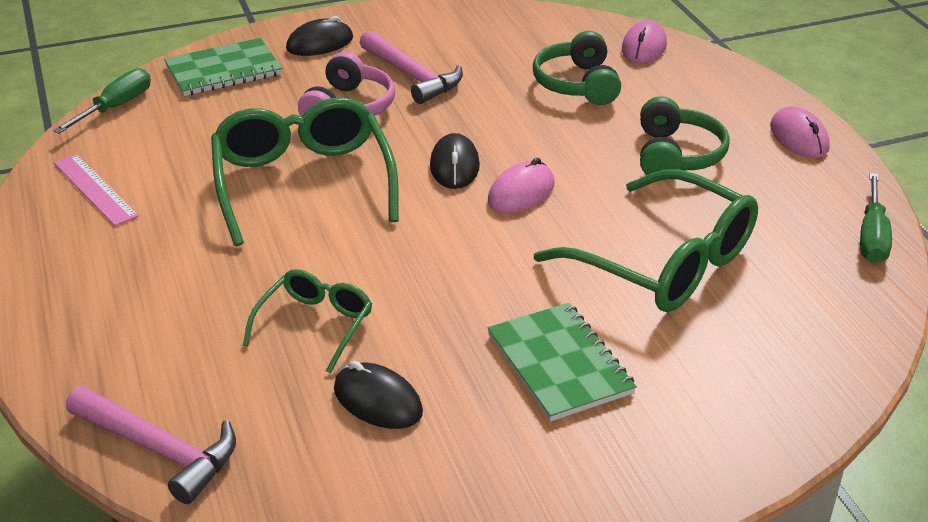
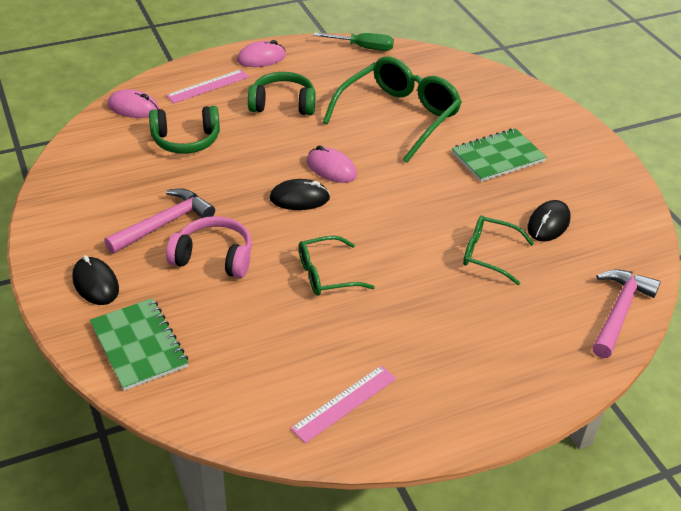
camera: 95 degrees left, 5 degrees up
(116, 107) = (203, 416): green screwdriver -> none
(303, 184) = (327, 274): green glasses -> green glasses, size x0.54
(708, 96) = (208, 86): none -> pink ruler

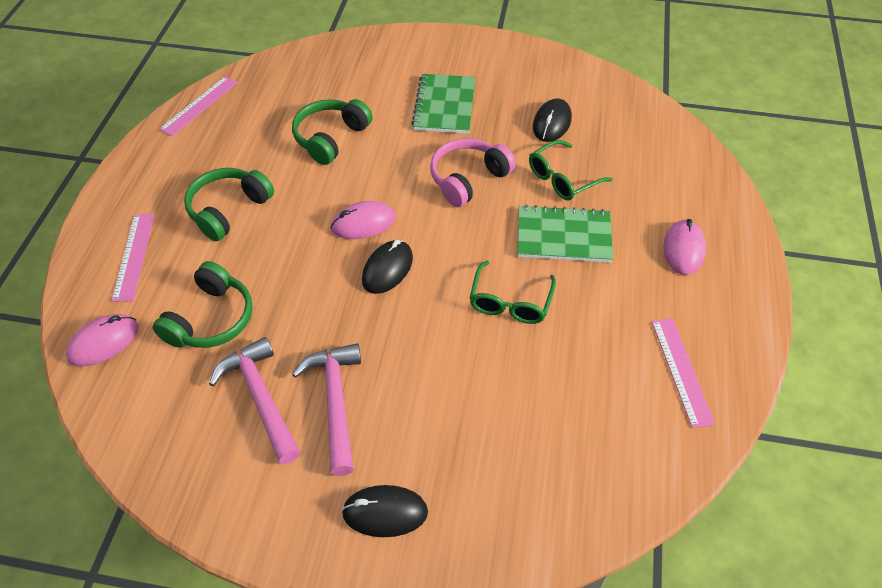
camera: 55 degrees left, 10 degrees up
(139, 346) = (509, 510): green notebook -> green notebook (563, 236)
(214, 257) = (422, 381): pink headphones -> pink headphones (468, 179)
(261, 58) = (132, 189): pink mouse -> pink mouse (683, 249)
(363, 47) = (199, 105): green screwdriver -> pink ruler
(398, 117) = (330, 138): green glasses -> green headphones
(548, 224) = (551, 123): black mouse -> black mouse turned 45 degrees clockwise
(619, 311) = (677, 141): pink hammer -> pink hammer (260, 398)

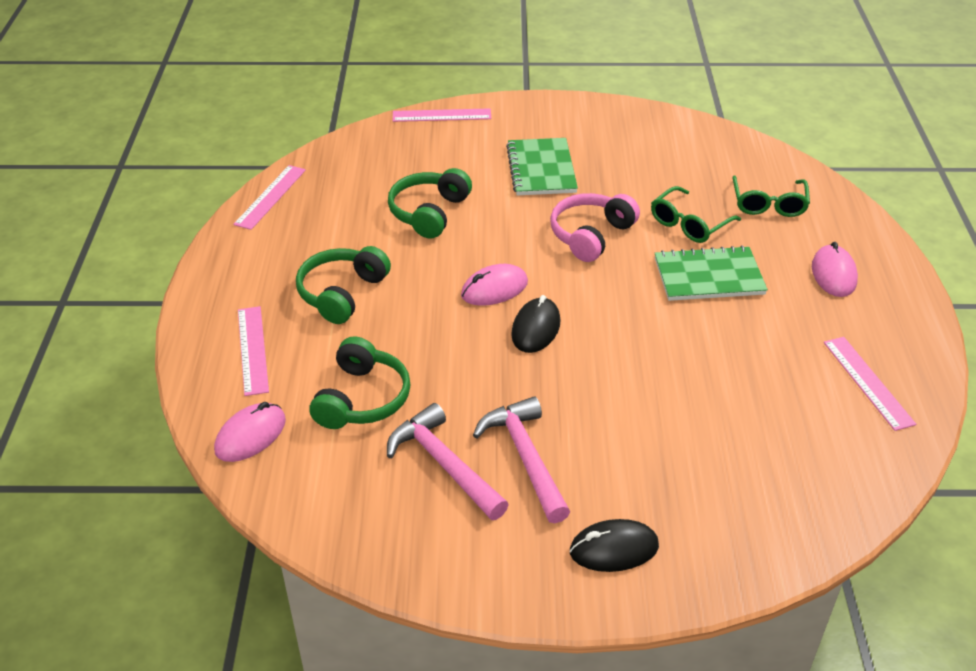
camera: 10 degrees left, 10 degrees down
(373, 41) = (441, 115): none -> pink ruler
(510, 301) = (675, 342): green glasses -> green glasses (768, 203)
(551, 123) = (660, 174): black mouse -> none

